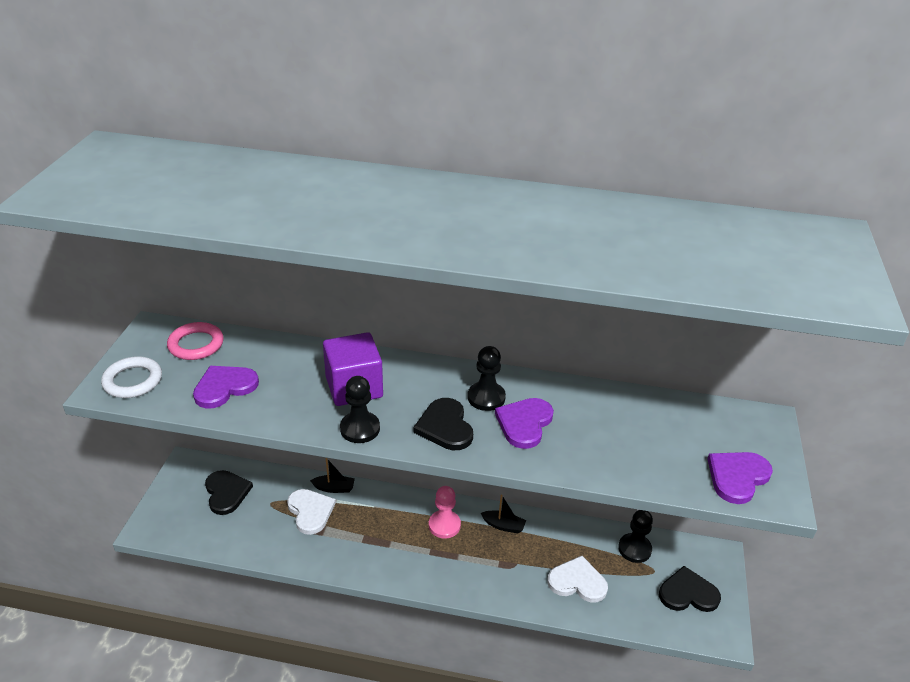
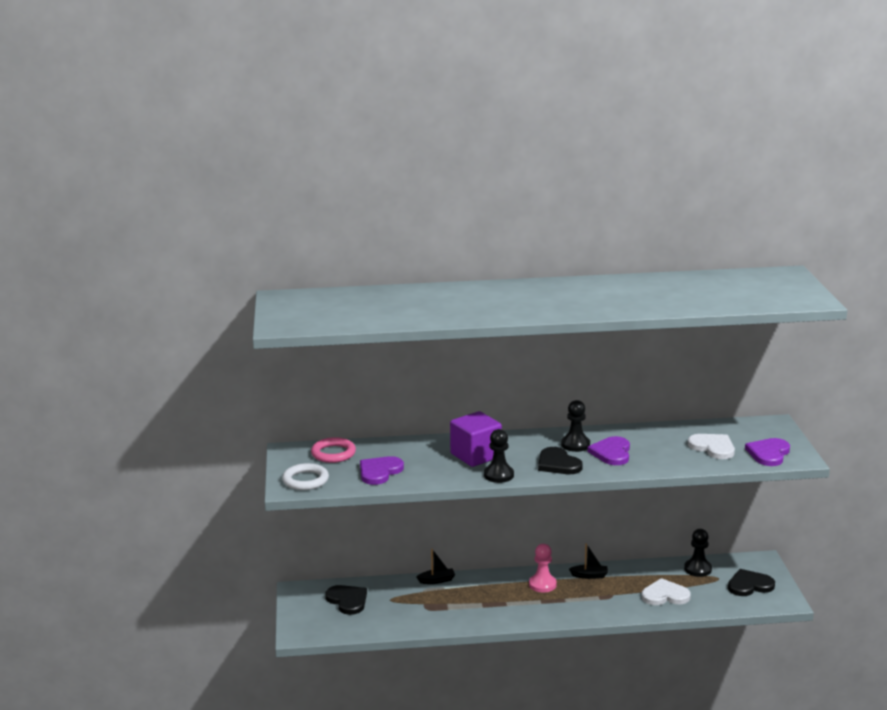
camera: 15 degrees left, 15 degrees down
(310, 511) = (427, 598): white heart -> white heart (713, 447)

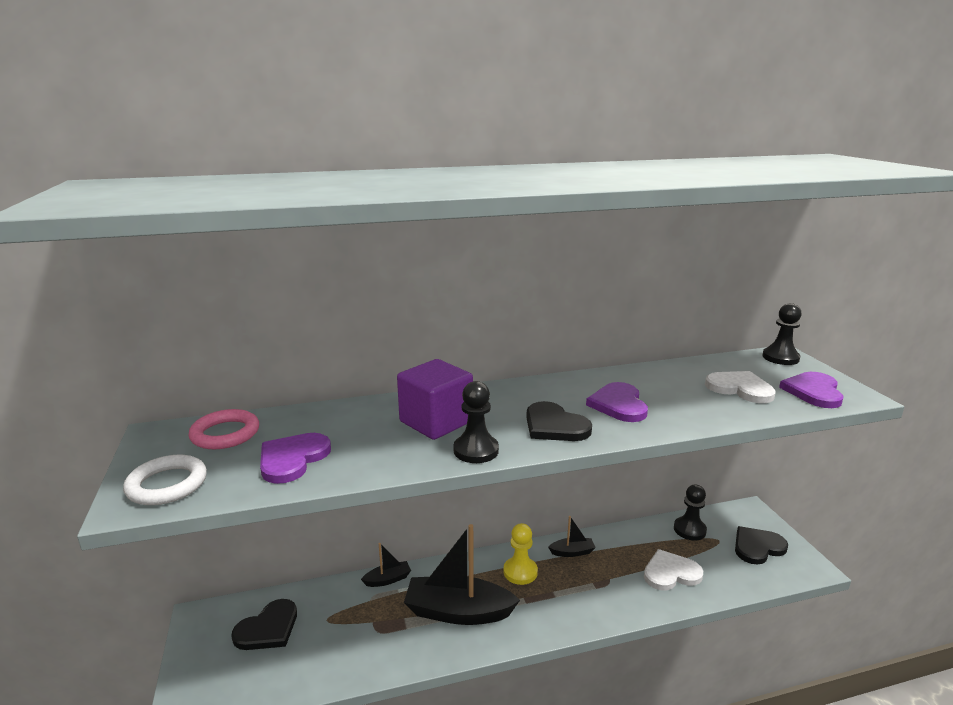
camera: 10 degrees left, 0 degrees up
(347, 600) = (268, 628): black heart -> black heart turned 90 degrees clockwise
(488, 603) = (458, 612): none -> black boat
(542, 584) = (520, 572): pink pawn -> yellow pawn
(575, 445) = (566, 397): black pawn -> black pawn (780, 358)

